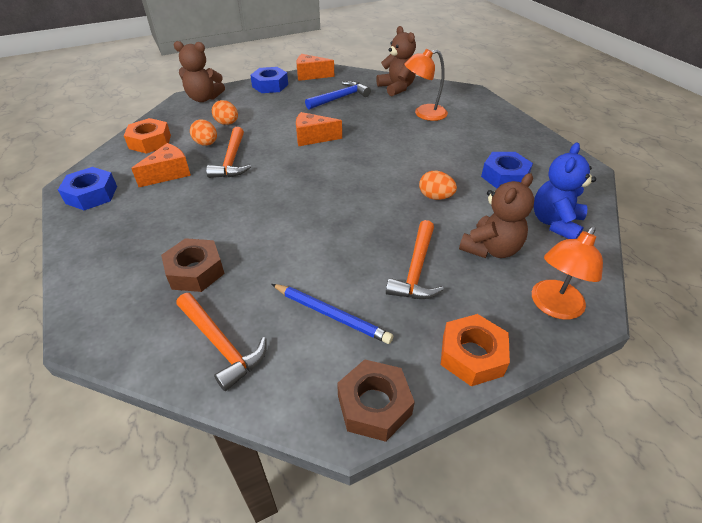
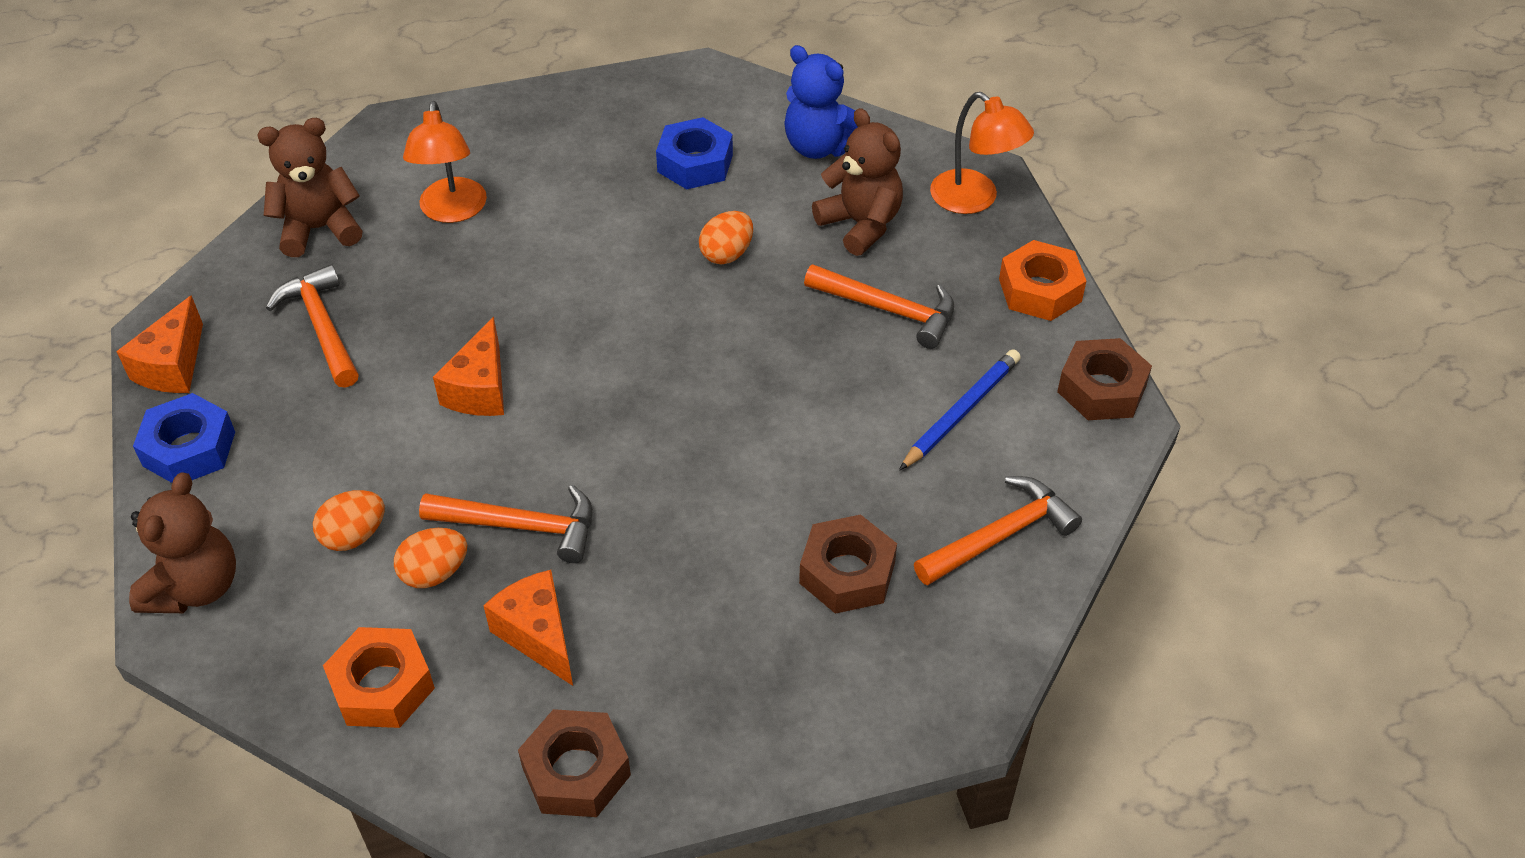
camera: 80 degrees left, 5 degrees up
(91, 195) = (576, 771): blue nut -> brown nut
(340, 98) = (322, 327): blue hammer -> orange hammer

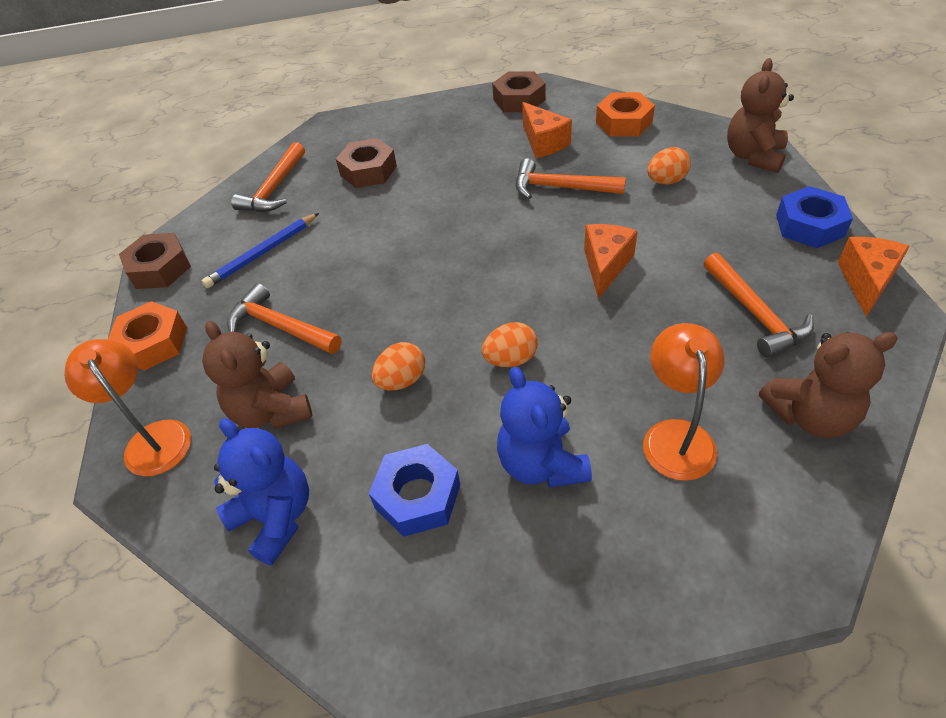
camera: 170 degrees left, 0 degrees up
(434, 573) = (609, 165): orange egg -> orange egg (510, 359)
(582, 188) = (541, 464): none -> blue teddy bear
(1000, 536) = (274, 188): orange hammer -> orange hammer turned 45 degrees counterclockwise

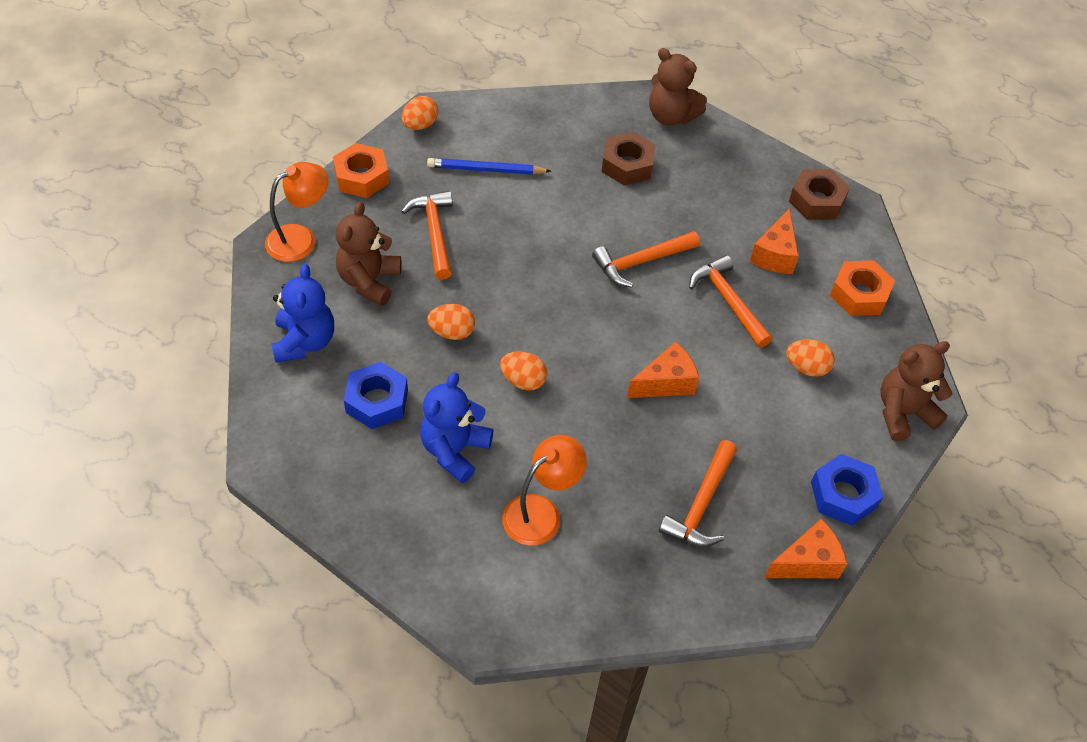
camera: 40 degrees right, 5 degrees up
(153, 438) = (300, 238): orange lamp -> orange lamp turned 45 degrees clockwise
(159, 268) = (420, 125): brown nut -> orange egg
(274, 188) = (553, 123): orange hammer -> orange hammer (641, 262)
(810, 415) = (627, 582): brown teddy bear -> brown teddy bear (671, 116)

